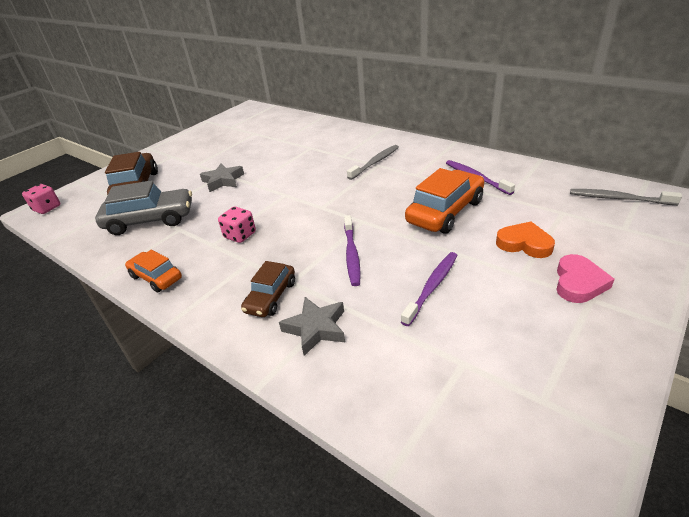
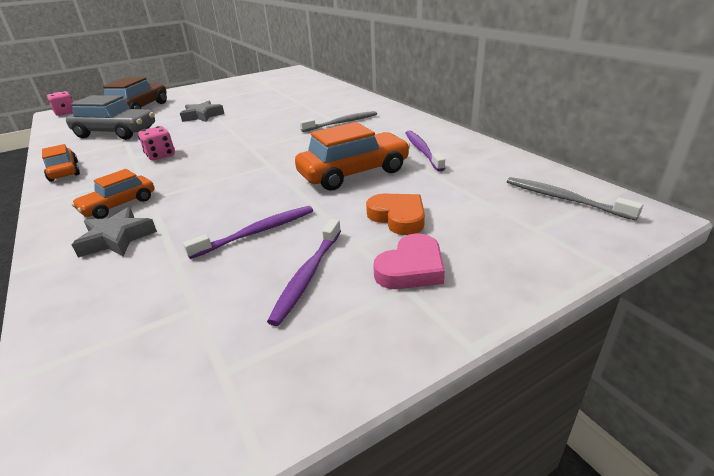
camera: 20 degrees right, 5 degrees down
(271, 297) = (119, 205): brown car -> orange car
(352, 254) = (225, 188): purple toothbrush -> purple toothbrush (308, 275)

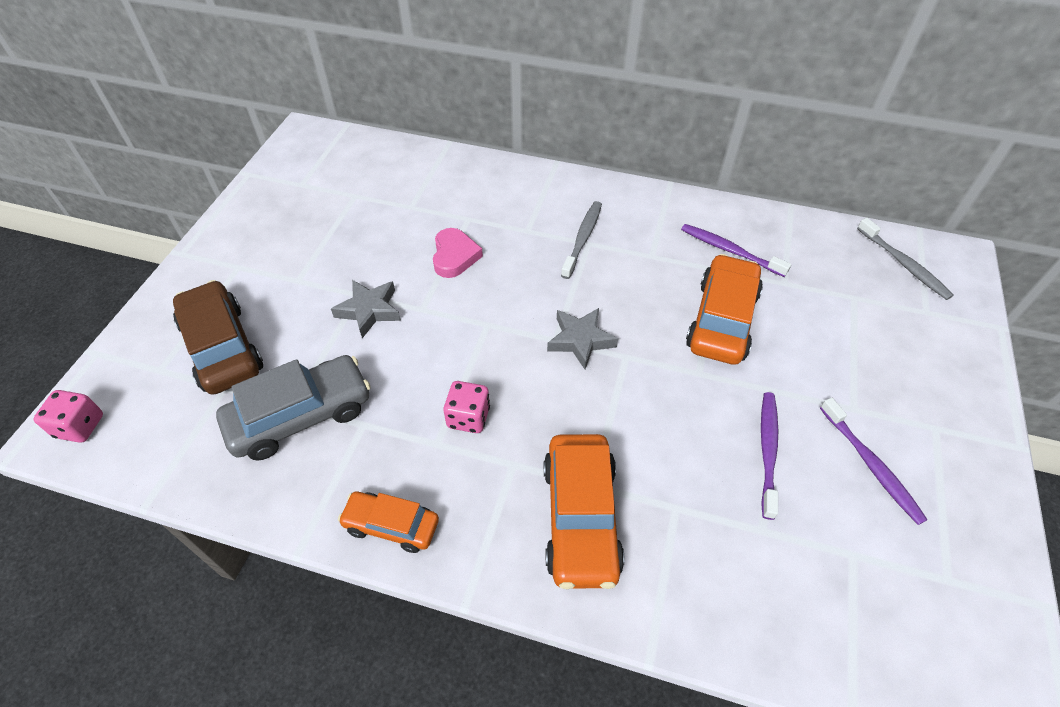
camera: 45 degrees left, 20 degrees up
(117, 238) = (667, 553): grey star -> grey star (580, 340)
(119, 205) = (581, 517): orange car -> orange car, size x1.66
(398, 217) = (836, 358): orange heart -> none
(411, 268) = (915, 407): pink heart -> pink heart (454, 256)
(564, 199) = (903, 264): grey toothbrush -> grey toothbrush turned 120 degrees counterclockwise

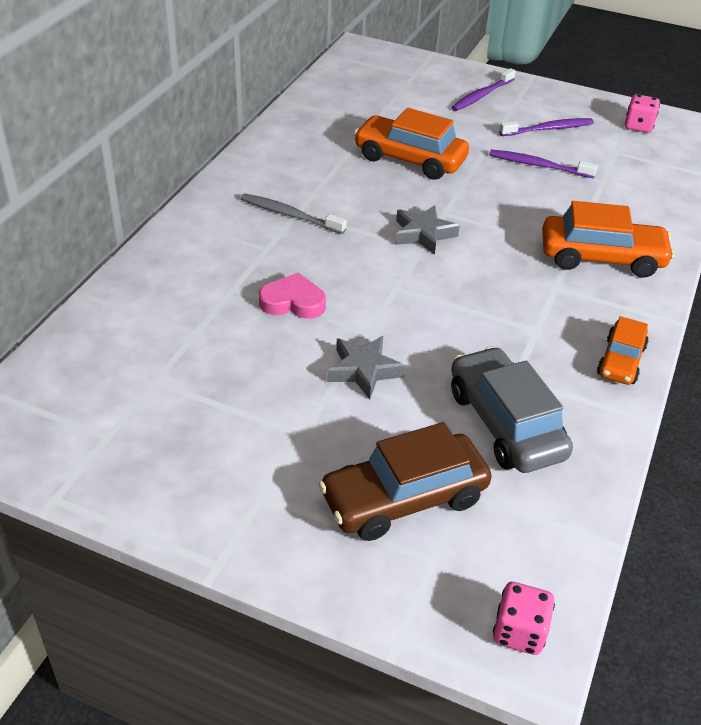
camera: 85 degrees left, 10 degrees down
(468, 417) = (507, 308): pink dice -> pink dice (638, 126)
(730, 251) = (329, 139): purple toothbrush -> purple toothbrush (482, 95)
(903, 264) = (363, 70): grey toothbrush -> none

